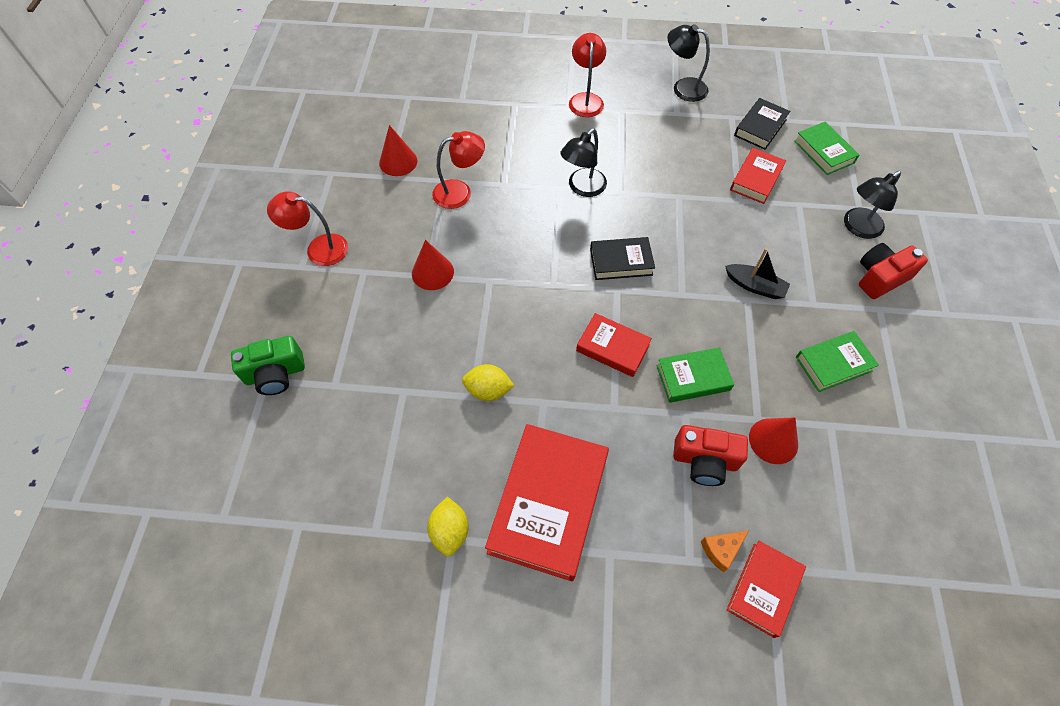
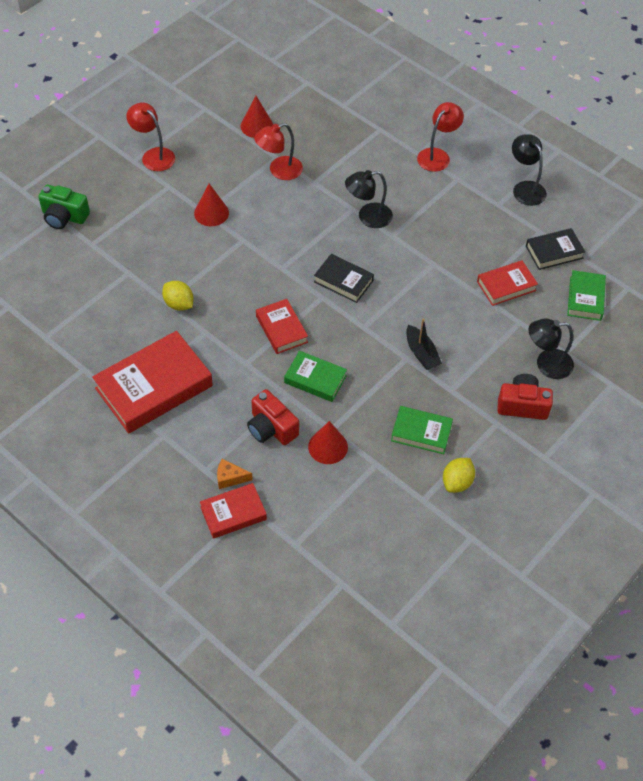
camera: 35 degrees right, 5 degrees down
(450, 531) = (86, 364): yellow lemon -> yellow lemon (457, 482)
(460, 192) = (279, 171): red lamp -> red lamp turned 135 degrees clockwise

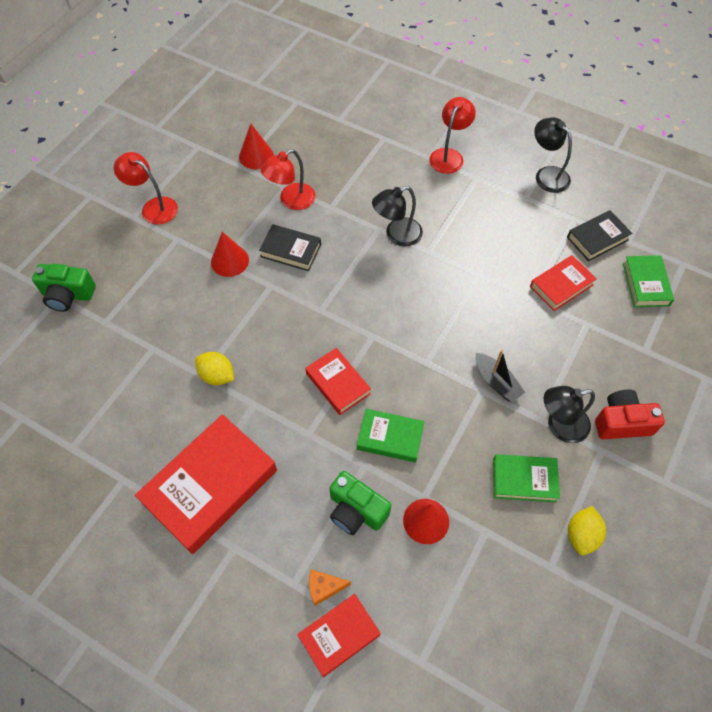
camera: 10 degrees left, 5 degrees up
(271, 428) = (356, 510): red camera -> green camera
(343, 281) = (390, 313): black book -> black book (290, 250)
(546, 364) = (631, 368): black lamp -> black lamp (559, 426)

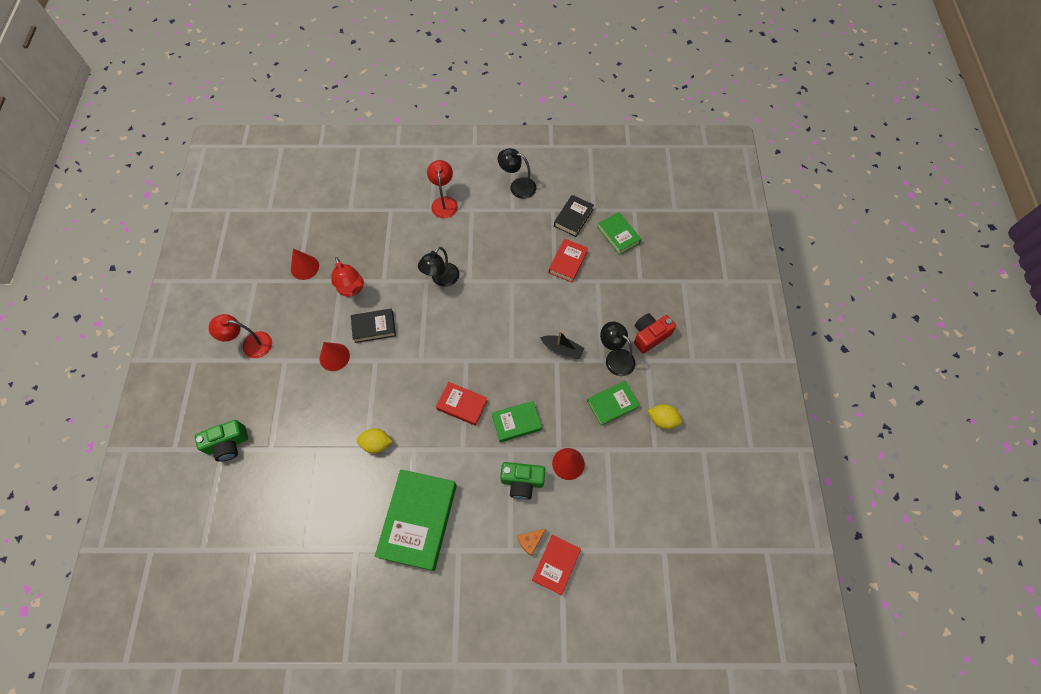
camera: 30 degrees left, 5 degrees up
(210, 486) = (418, 520): red book -> green book
(291, 200) = (352, 289): red lamp -> red lamp turned 45 degrees counterclockwise
(559, 426) = (615, 358): black lamp -> black lamp turned 90 degrees clockwise
(581, 535) = (662, 420): yellow lemon -> yellow lemon turned 60 degrees counterclockwise

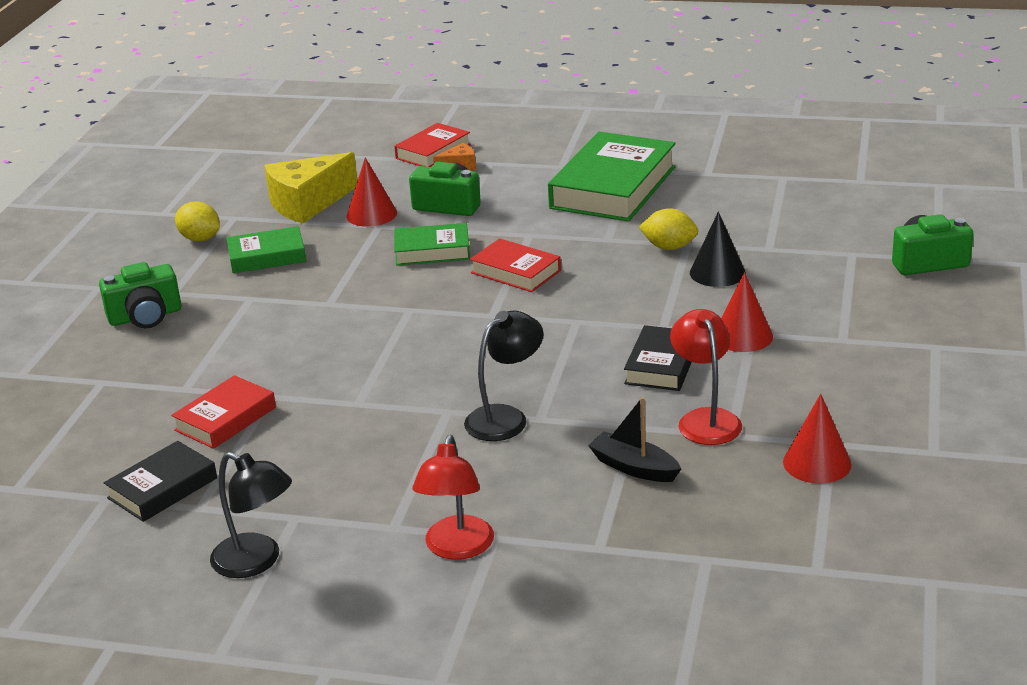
camera: 165 degrees left, 35 degrees down
(251, 344) = (917, 363): red lamp -> none
(348, 418) = (717, 273): none -> black cone
(374, 327) = (661, 365): black book -> black book turned 75 degrees counterclockwise
(562, 349) = (311, 313): black boat -> black boat (634, 467)
(615, 358) = (226, 298): black lamp -> none
(615, 473) = (307, 203): none -> yellow cheese
(618, 235) = (87, 449): green book -> none
(649, 336) = (145, 316): red camera -> green camera

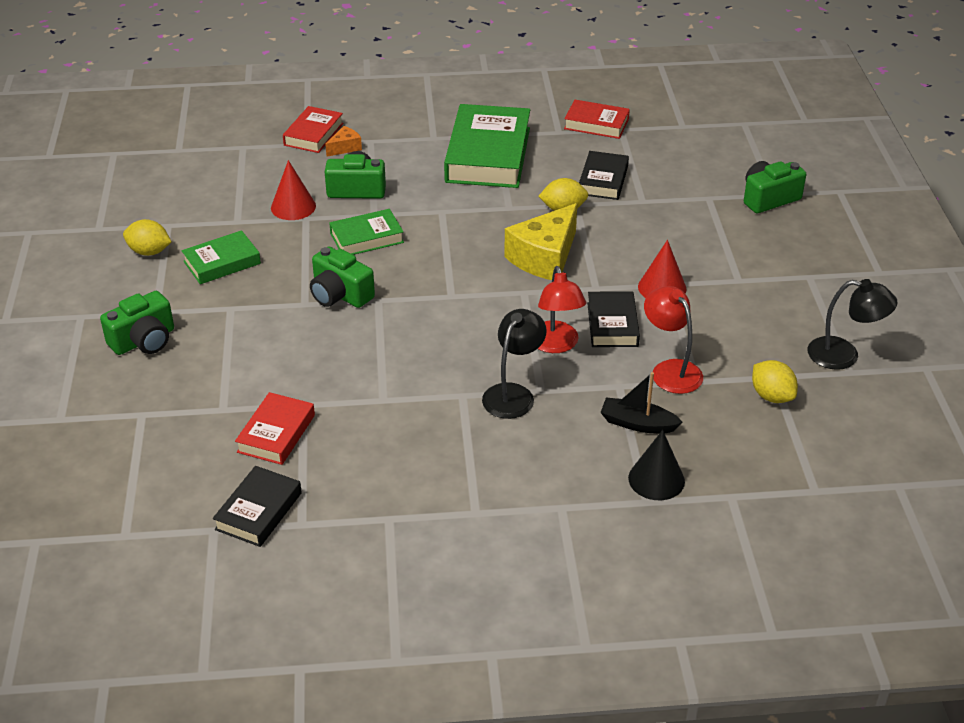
camera: 20 degrees left, 10 degrees up
(257, 561) = (379, 566): black lamp -> black lamp (844, 355)
(307, 203) = (228, 202): yellow cheese -> yellow cheese (545, 257)
(371, 299) = (340, 294): none -> green camera
(457, 548) = (537, 523): red lamp -> red lamp (556, 345)
(515, 272) = (449, 250): red book -> red book (596, 124)
(717, 273) = (613, 229): black cone -> black cone (656, 479)
(733, 224) = (603, 180): none -> black book
(817, 463) = (771, 396): red cone -> yellow lemon

